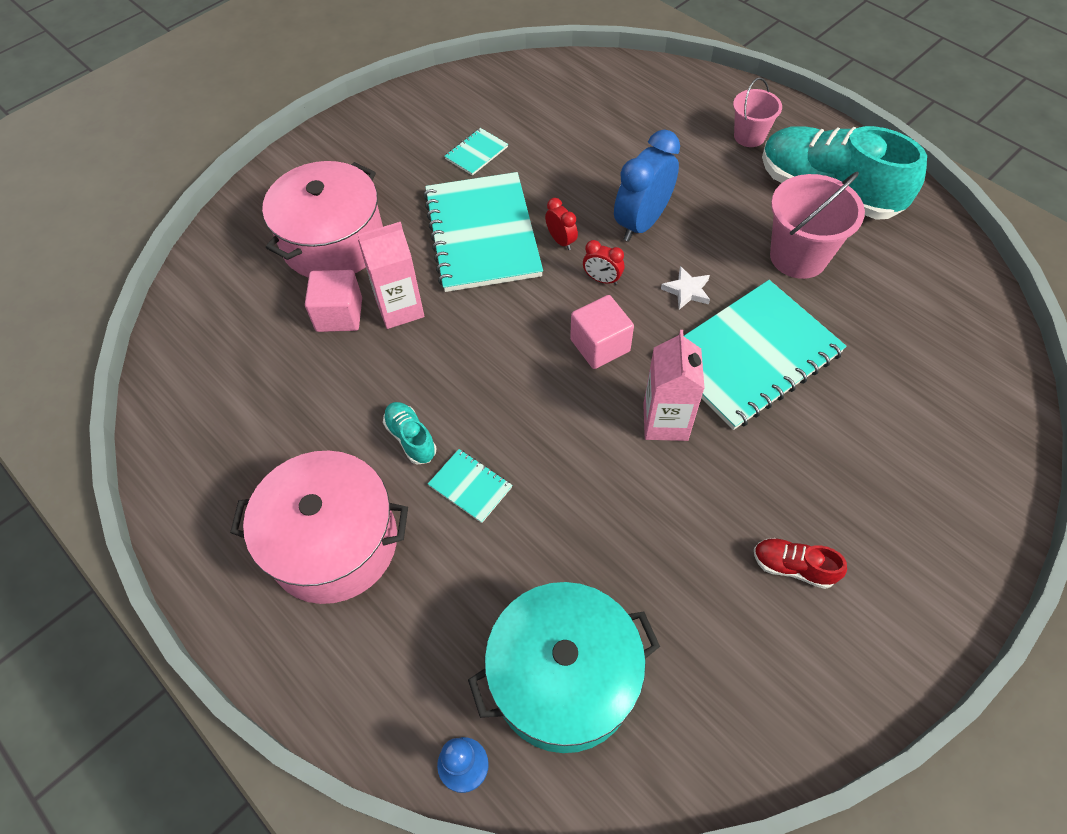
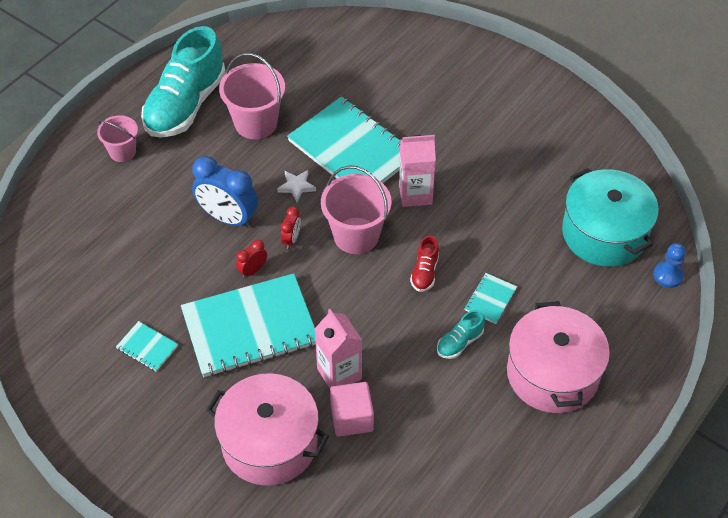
camera: 100 degrees left, 5 degrees down
(600, 345) = (356, 235): pink cube -> pink bucket
(793, 567) = (505, 129): red shoe -> red shoe (424, 272)

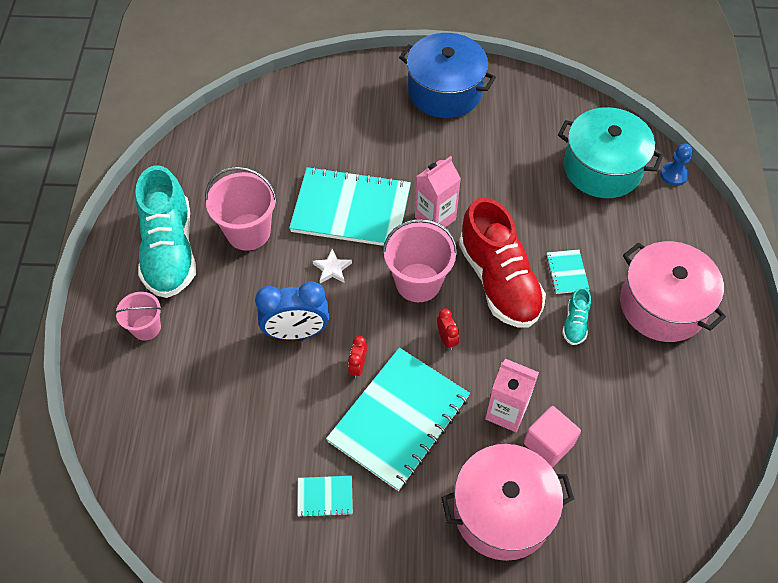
camera: 35 degrees left, 5 degrees up
(291, 239) = (367, 318): red clock -> red clock (446, 339)
(424, 272) = (499, 281): red shoe -> red shoe, size x2.35
(518, 96) = (445, 91): none -> blue pot

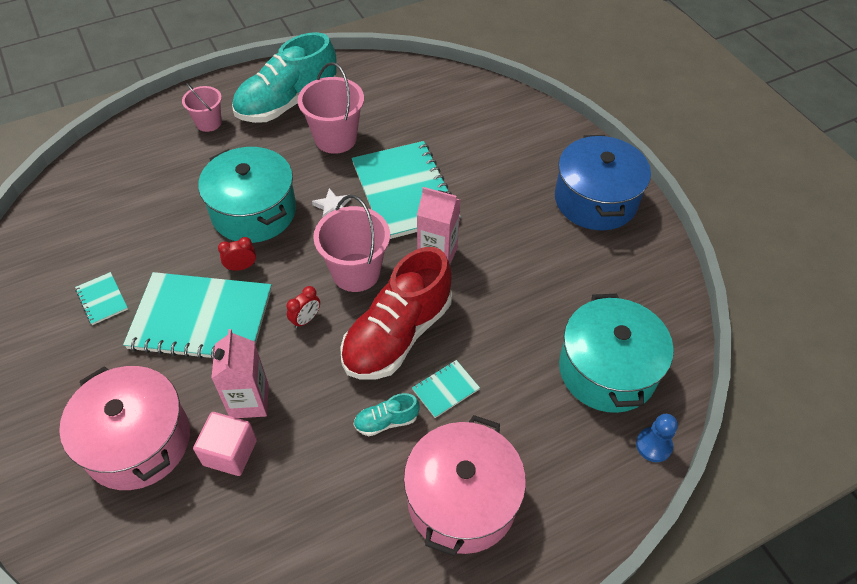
camera: 60 degrees right, 5 degrees down
(296, 332) = (254, 211): blue clock -> turquoise pot

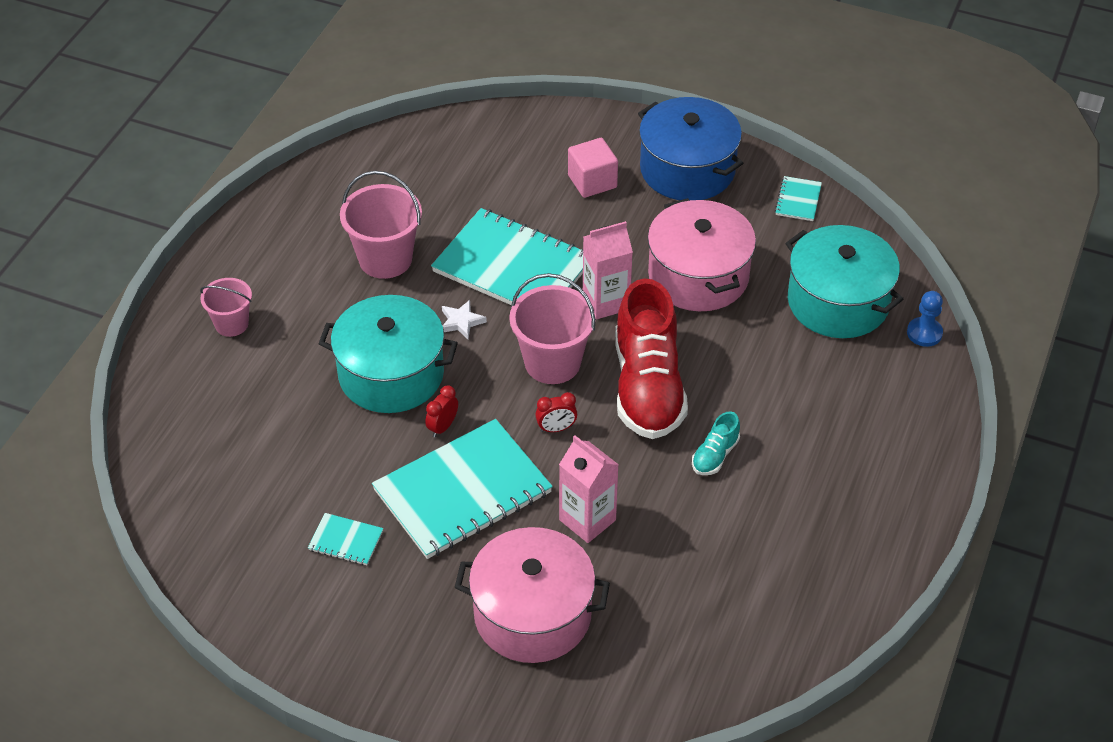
camera: 40 degrees left, 5 degrees down
(230, 452) = (619, 565): pink cube -> pink cube (592, 181)
(287, 103) = (291, 255): turquoise shoe -> none
(306, 319) = (556, 428): red clock -> red clock turned 75 degrees clockwise
(445, 389) = (733, 401): turquoise notebook -> turquoise notebook (798, 200)
(462, 500) = (832, 466): pink pot -> pink pot (698, 276)

